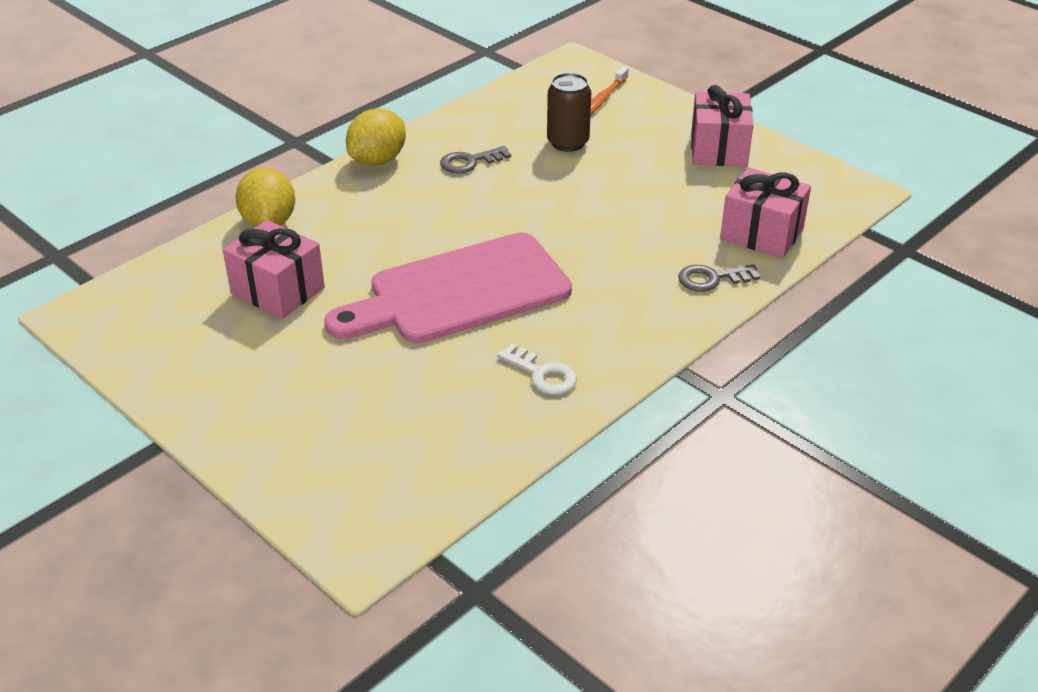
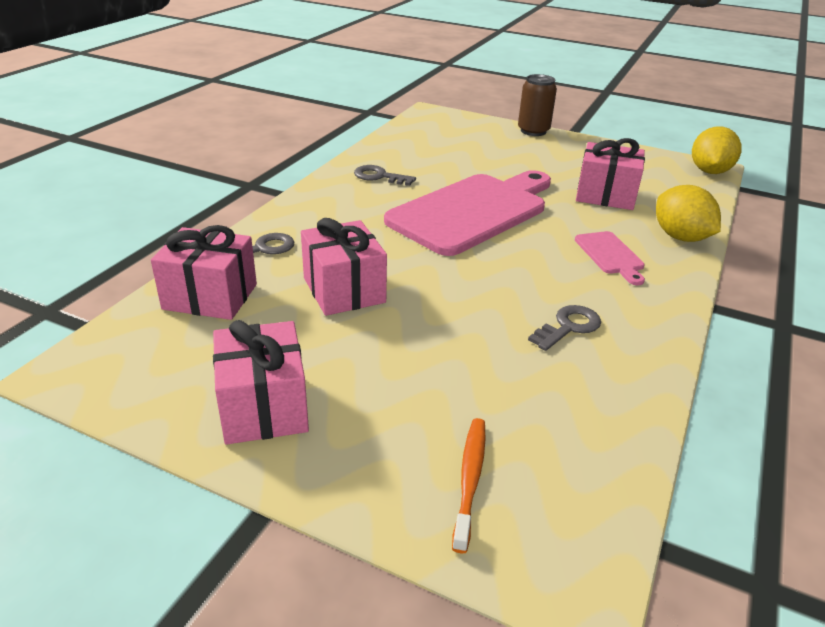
camera: 160 degrees right, 5 degrees down
(365, 214) = (610, 255): none -> pink cutting board
(378, 160) = (666, 311): yellow lemon -> yellow lemon (709, 171)
(542, 374) = (379, 176): white key -> grey key
(568, 142) = (474, 378): brown can -> brown can (533, 131)
(640, 221) = (344, 290): none -> pink gift

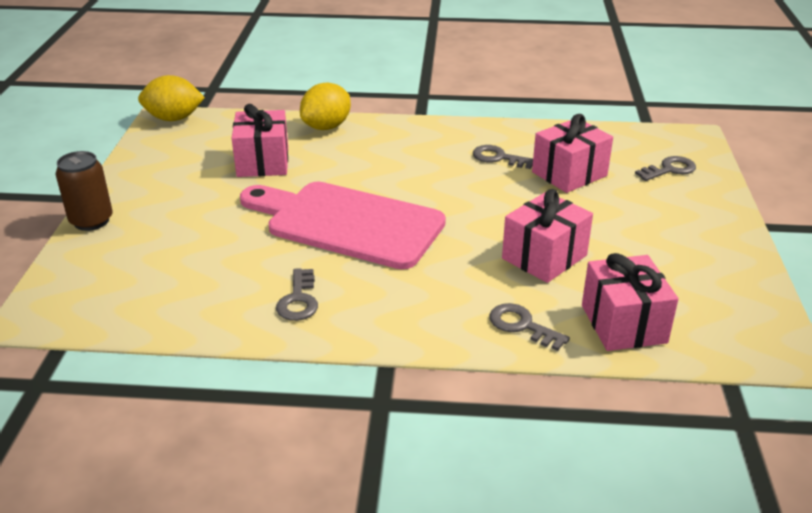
camera: 110 degrees left, 0 degrees up
(263, 407) = (702, 249): pink gift -> pink gift (569, 174)
(470, 479) = (669, 169): orange toothbrush -> grey key
(610, 255) = (381, 151): pink cutting board -> none

